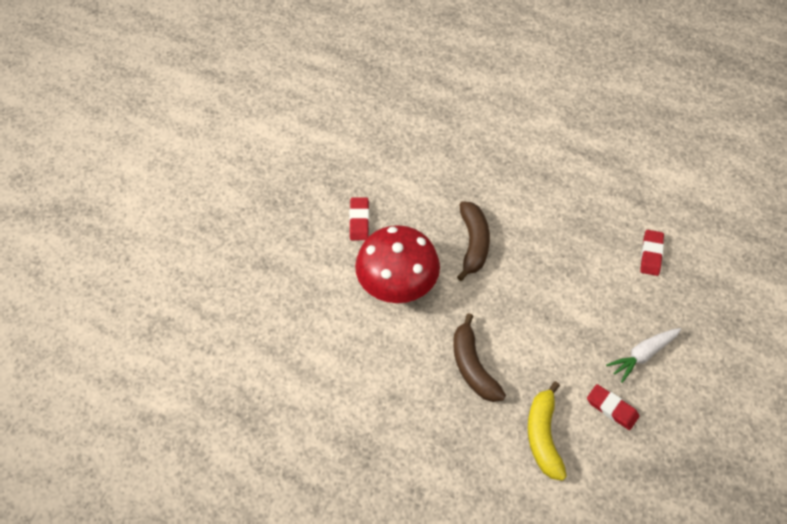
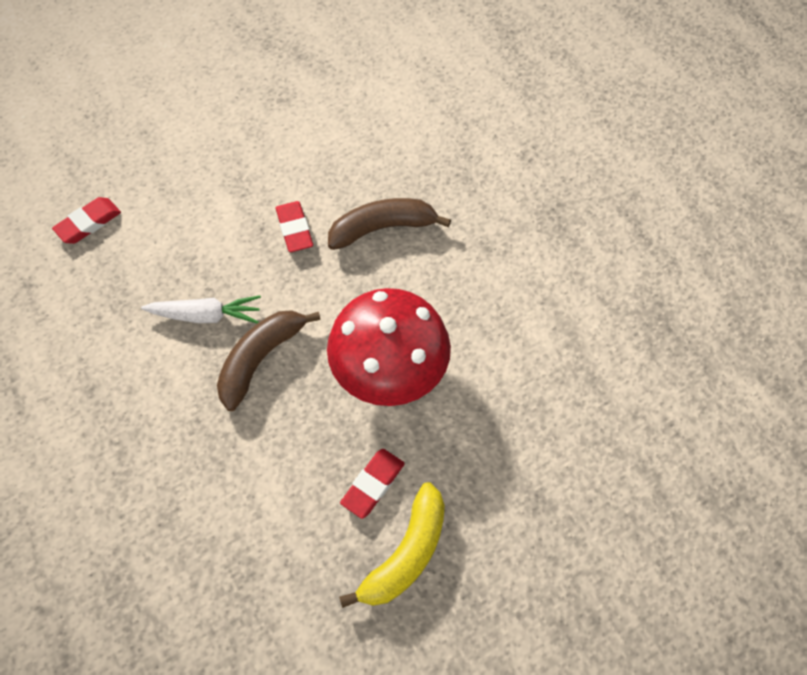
camera: 145 degrees left, 5 degrees up
(473, 367) = (382, 228): brown banana -> brown banana turned 120 degrees counterclockwise
(543, 436) = (371, 132): yellow banana -> yellow banana (406, 554)
(612, 408) = (286, 117): red eraser -> red eraser (294, 229)
(643, 355) = (209, 141): white carrot -> white carrot (206, 315)

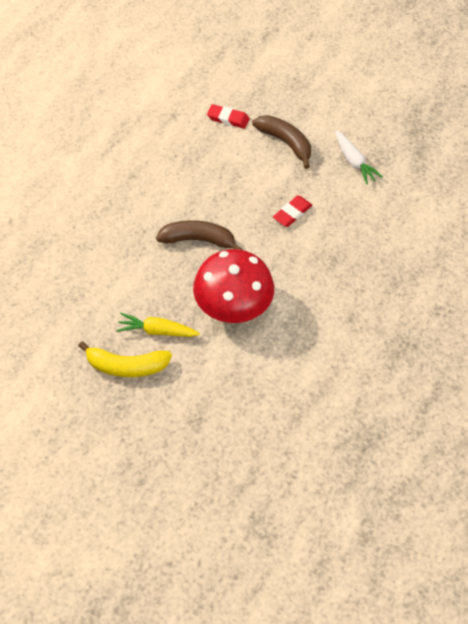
camera: 60 degrees right, 5 degrees down
(206, 315) = (208, 201): white carrot -> white carrot (354, 162)
(373, 484) = (157, 331): red eraser -> yellow carrot
(382, 228) = (325, 256): brown banana -> brown banana (285, 142)

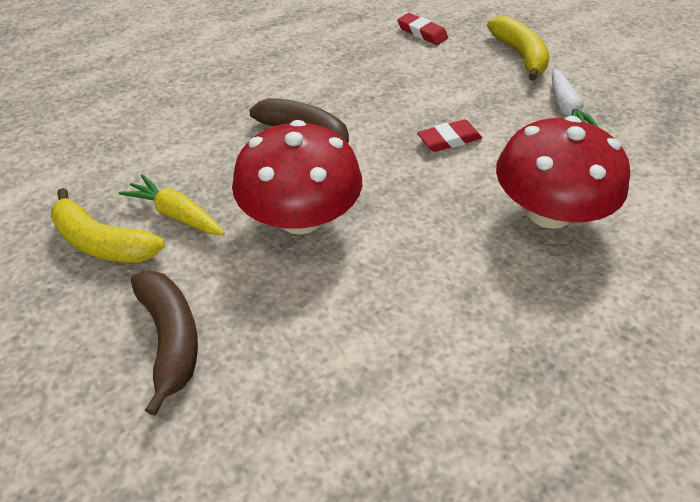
camera: 25 degrees right, 10 degrees down
(285, 142) = (481, 69): brown banana -> brown banana (171, 338)
(306, 120) = (520, 55): none -> yellow banana
(372, 248) = (548, 212): none -> red mushroom

